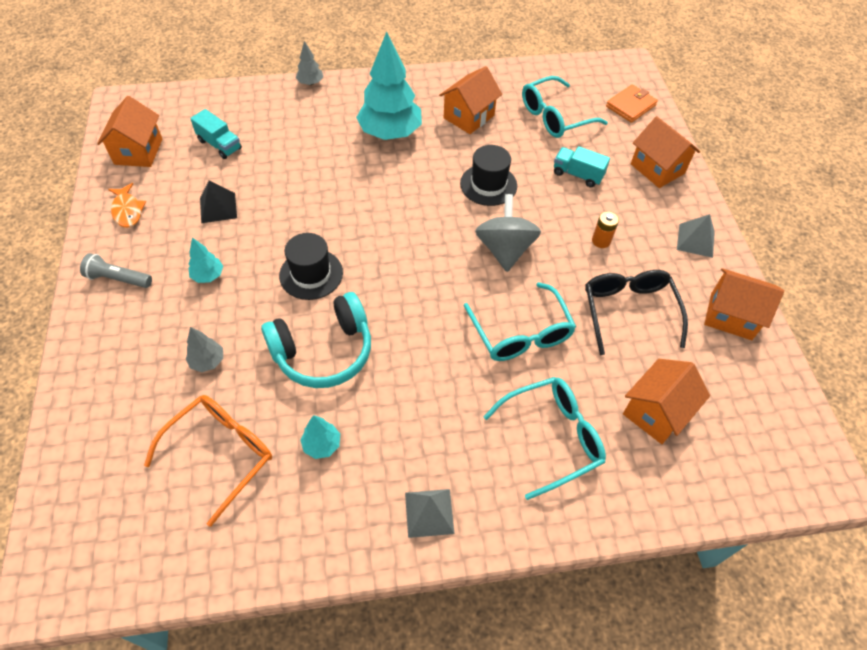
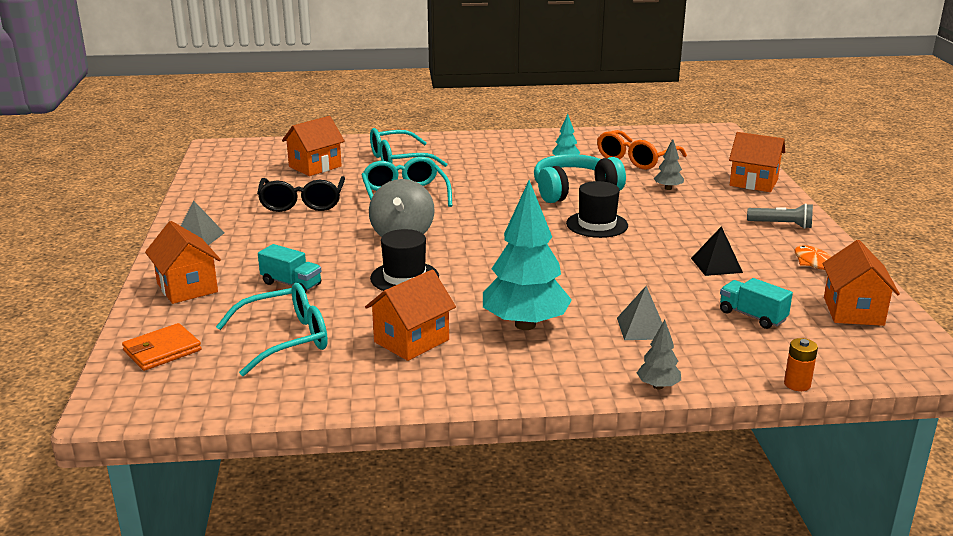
camera: 175 degrees left, 30 degrees down
(208, 276) = (696, 225): turquoise tree -> none
(429, 512) = (490, 143): grey pyramid -> grey pyramid (642, 328)
(601, 241) = (299, 238): orange battery -> orange battery (797, 384)
(731, 316) = (211, 200): orange house -> orange house (753, 182)

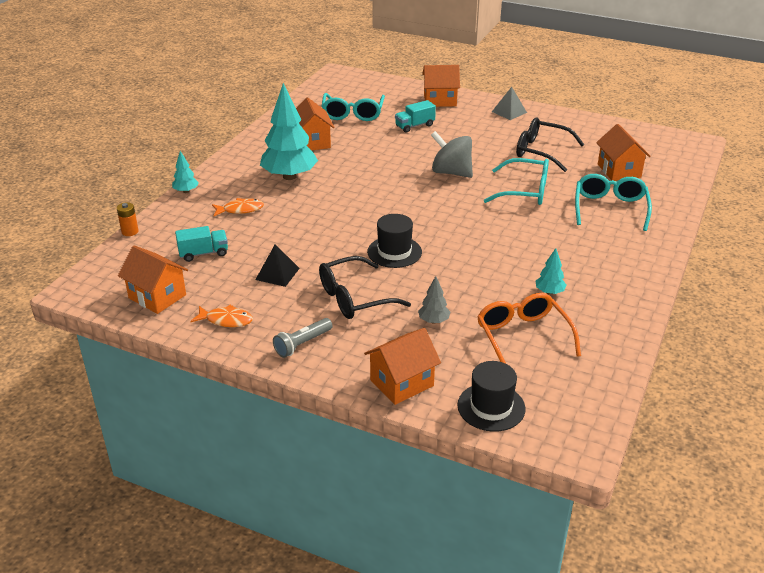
camera: 120 degrees right, 10 degrees up
(162, 350) = (375, 87): orange wallet -> none
(404, 277) = (387, 158): black hat -> black hat (491, 407)
(574, 191) = (471, 268): turquoise headphones -> none
(642, 328) = (240, 210): grey pyramid -> orange fish
(658, 386) = (186, 191): grey tree -> turquoise tree
(691, 222) = (354, 298): none -> black glasses

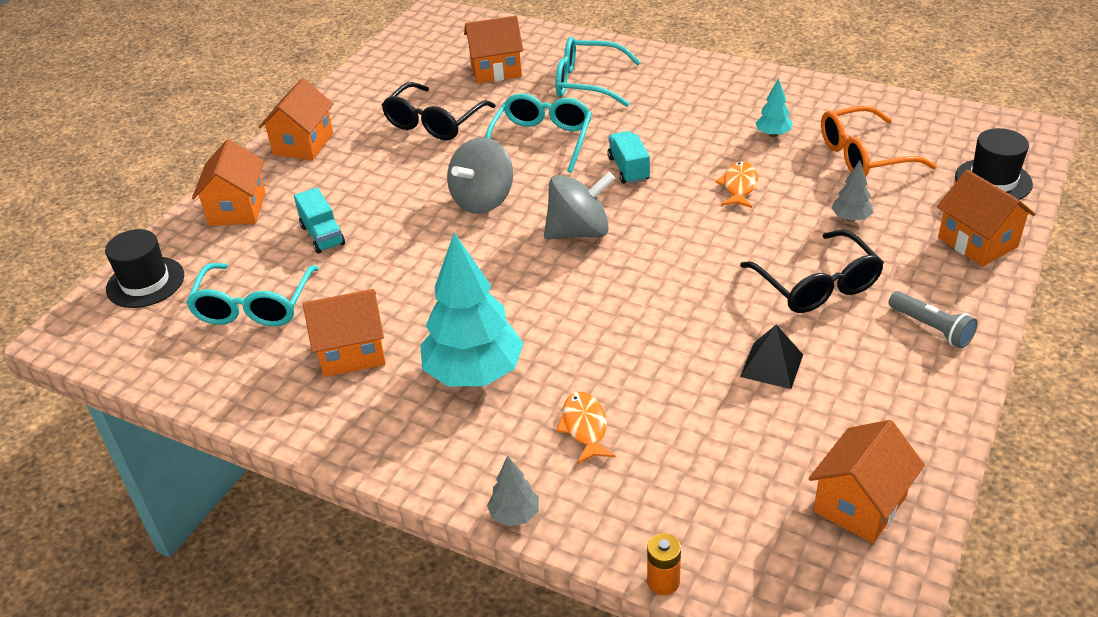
camera: 85 degrees left, 5 degrees up
(186, 191) = (515, 515): turquoise tree -> grey tree
(203, 253) = (726, 460): turquoise truck -> turquoise truck (628, 169)
(226, 320) = (900, 411): orange fish -> orange fish (739, 186)
(353, 114) = (254, 306): turquoise glasses -> turquoise glasses turned 90 degrees clockwise
(394, 252) = (700, 251): black hat -> black hat (145, 282)
(417, 206) = (579, 232): none -> grey spinning top
(509, 112) = (303, 144): grey pyramid -> orange house

